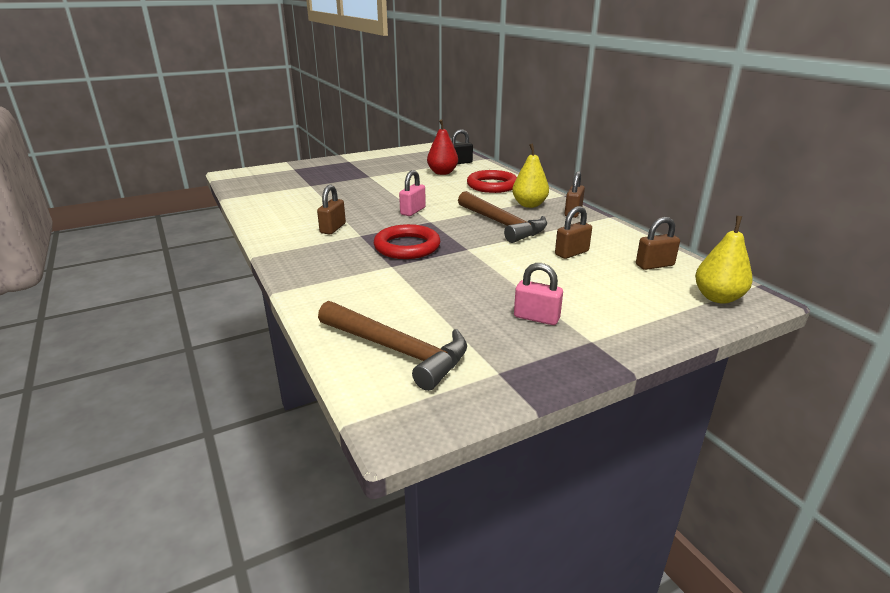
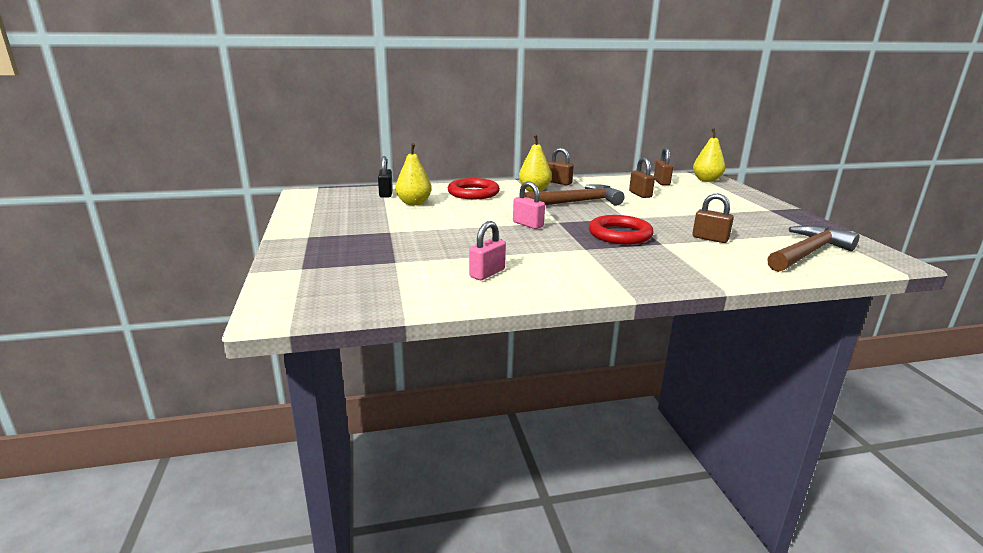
camera: 75 degrees left, 5 degrees down
(333, 228) = (563, 258): brown padlock -> brown padlock (710, 238)
(442, 173) = (414, 203): red pear -> yellow pear
(536, 318) = (744, 215): pink padlock -> pink padlock (487, 273)

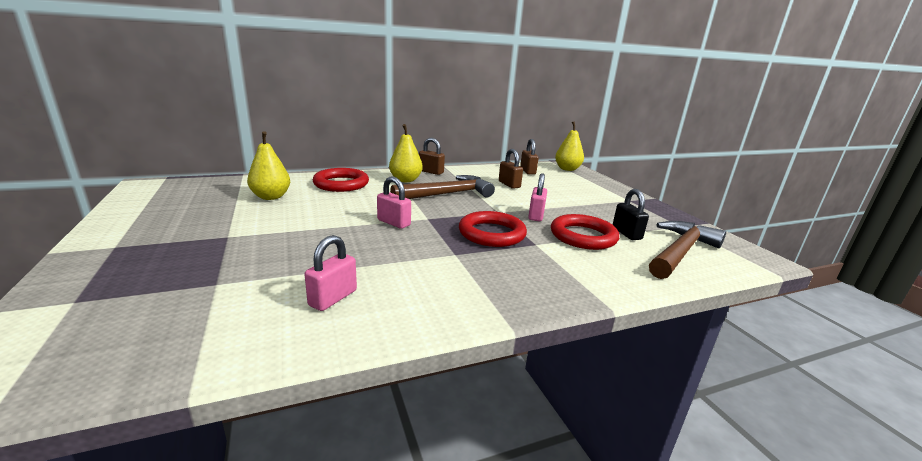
camera: 10 degrees left, 0 degrees up
(386, 194) = (242, 185): black padlock -> black padlock (626, 233)
(665, 221) = (536, 215): none -> pink padlock
(710, 238) = (583, 236): brown padlock -> red ring

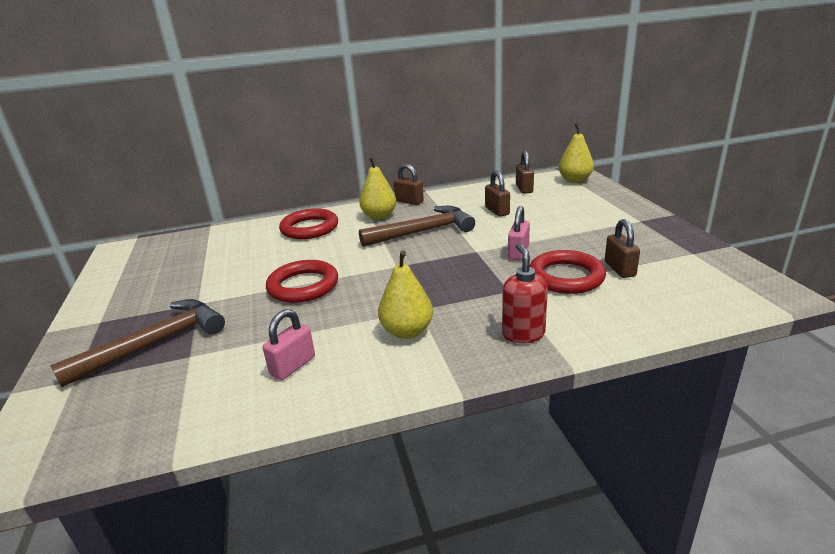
camera: 10 degrees right, 5 degrees up
(271, 197) = (238, 252): yellow pear -> yellow pear (407, 331)
(394, 223) = (360, 274): pink padlock -> none
(492, 233) = (462, 281): red ring -> red ring (303, 286)
(559, 280) = (523, 334): none -> red soap dispenser
(626, 233) = (619, 269): black padlock -> brown padlock
(680, 252) = (677, 290): brown hammer -> brown hammer (155, 343)

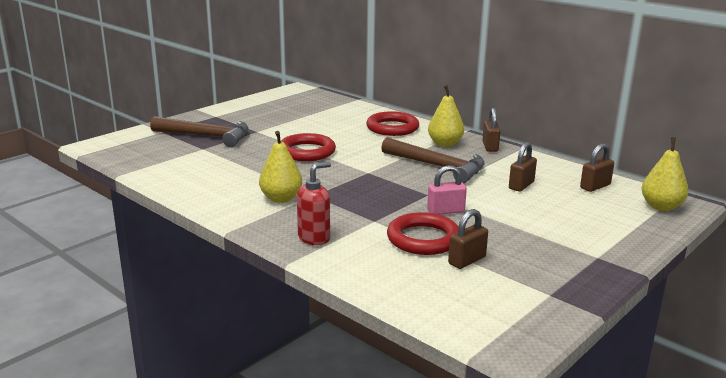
camera: 55 degrees right, 5 degrees down
(293, 366) = (214, 177): pink padlock -> none

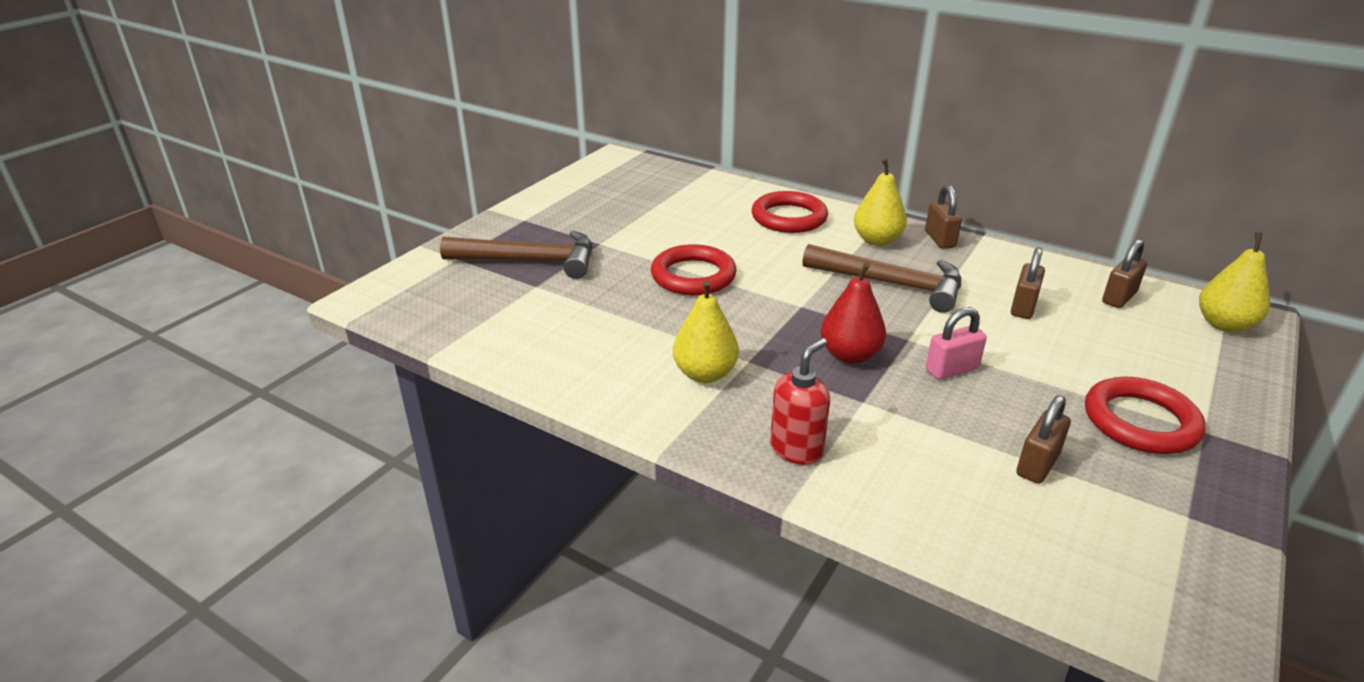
camera: 10 degrees left, 10 degrees up
(382, 198) = (849, 355): none -> red pear
(423, 239) = (953, 429): red ring -> red ring (1140, 421)

